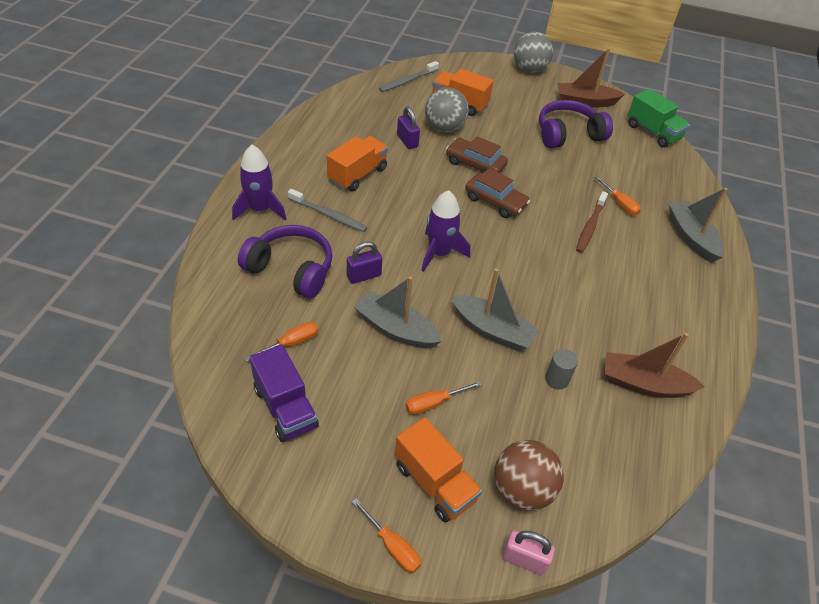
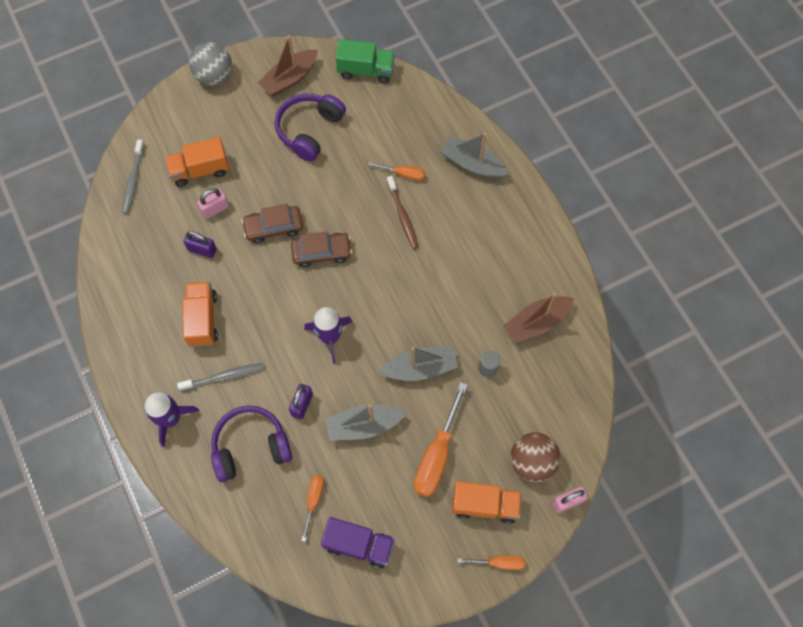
camera: 40 degrees left, 20 degrees up
(433, 403) = (436, 456): orange screwdriver -> orange screwdriver, size x1.87
(444, 128) = (215, 209): grey ball -> pink padlock

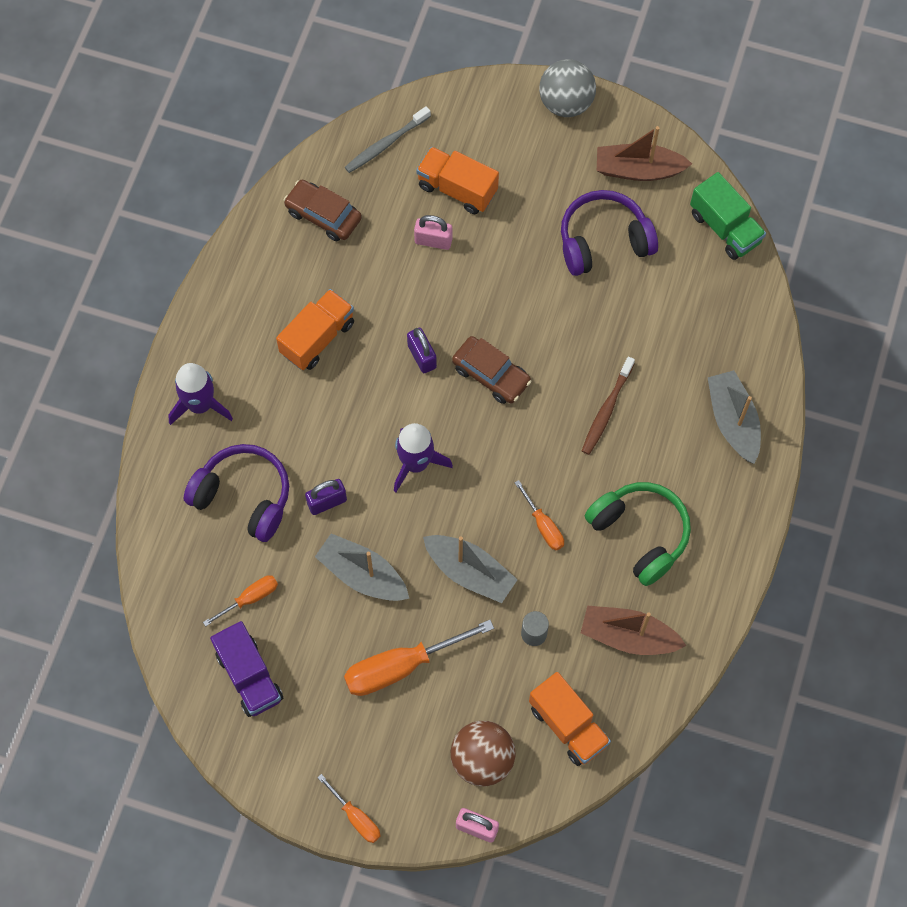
camera: 45 degrees right, 0 degrees up
(202, 250) = (382, 270): purple padlock -> purple padlock (422, 356)
(223, 377) = (283, 410): grey toothbrush -> none
(274, 227) = (470, 308): brown car -> brown car (323, 215)
(404, 174) = (652, 369): orange screwdriver -> orange screwdriver (543, 526)
(485, 504) = (397, 754): orange truck -> orange truck (568, 725)
(487, 264) = (640, 534): none -> green headphones

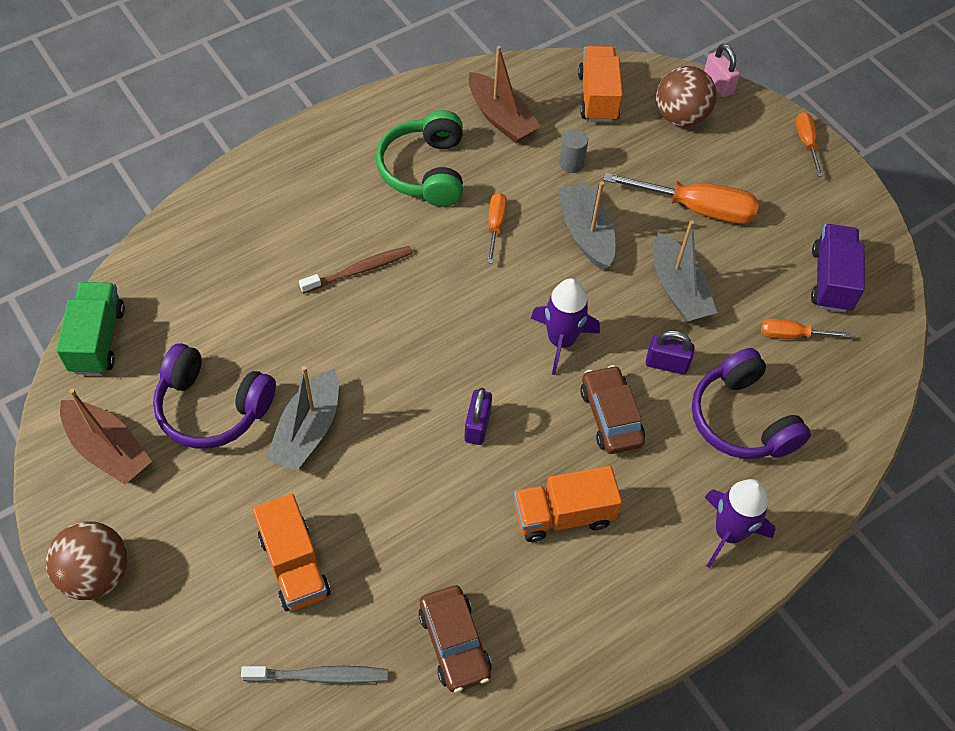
camera: 145 degrees left, 10 degrees down
(433, 241) = (367, 528): pink padlock -> none
(491, 374) = (429, 366): brown car -> brown car (610, 416)
(566, 103) = (96, 574): grey ball -> brown ball
(733, 421) = (269, 194): grey boat -> grey boat (308, 430)

